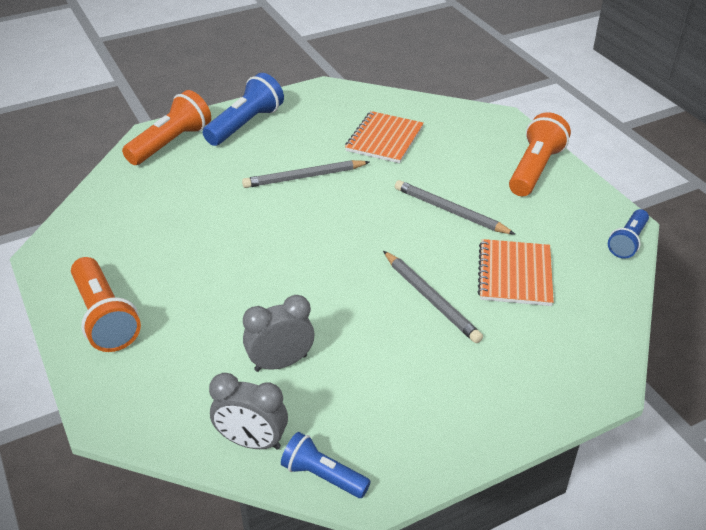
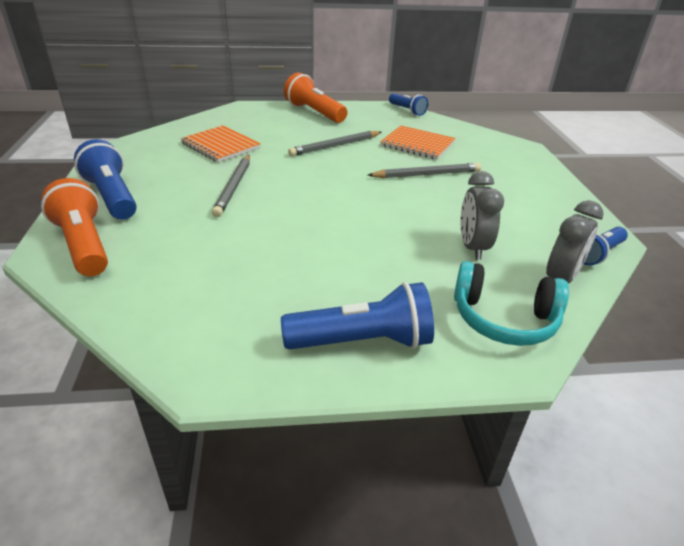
camera: 70 degrees left, 5 degrees down
(105, 317) = (362, 341): orange flashlight -> blue flashlight
(164, 401) = (503, 319): none -> turquoise headphones

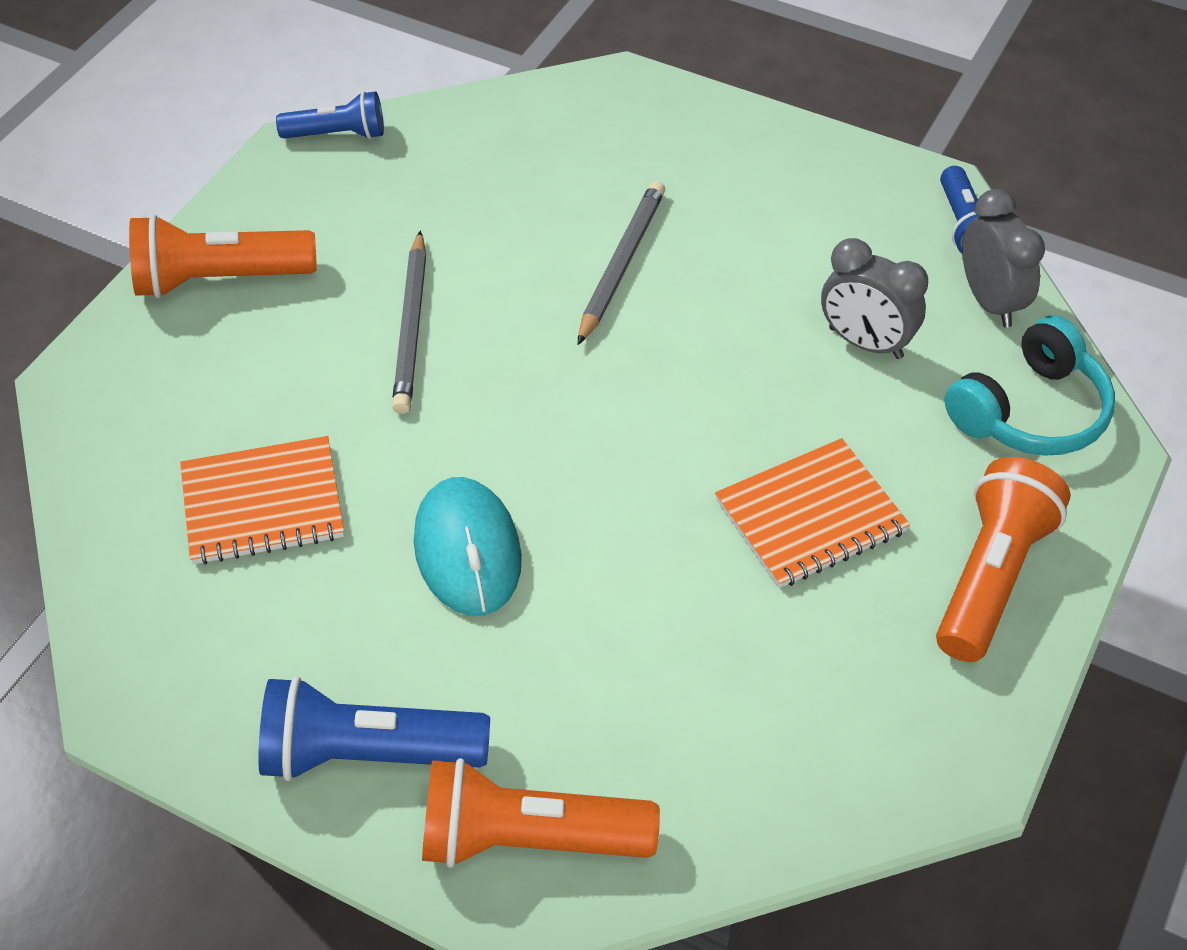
camera: 55 degrees left, 15 degrees up
(234, 187) = (468, 550): grey pencil -> turquoise mouse
(362, 341) = (991, 577): blue flashlight -> orange flashlight
(417, 144) = (500, 209): orange notebook -> orange notebook (810, 516)

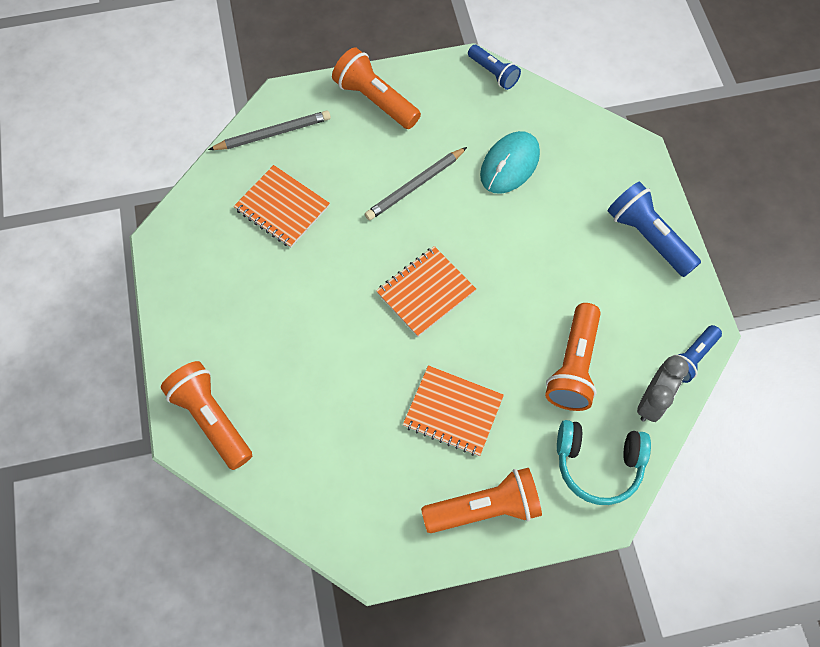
camera: 50 degrees right, 15 degrees up
(367, 754) = (203, 335): blue flashlight -> blue flashlight (648, 237)
(468, 550) = (322, 296): turquoise mouse -> turquoise mouse (509, 164)
(593, 425) = (425, 292): none -> orange notebook
(621, 264) = (525, 235): grey pencil -> grey pencil (273, 133)
(865, 343) = (573, 366): grey clock -> orange flashlight

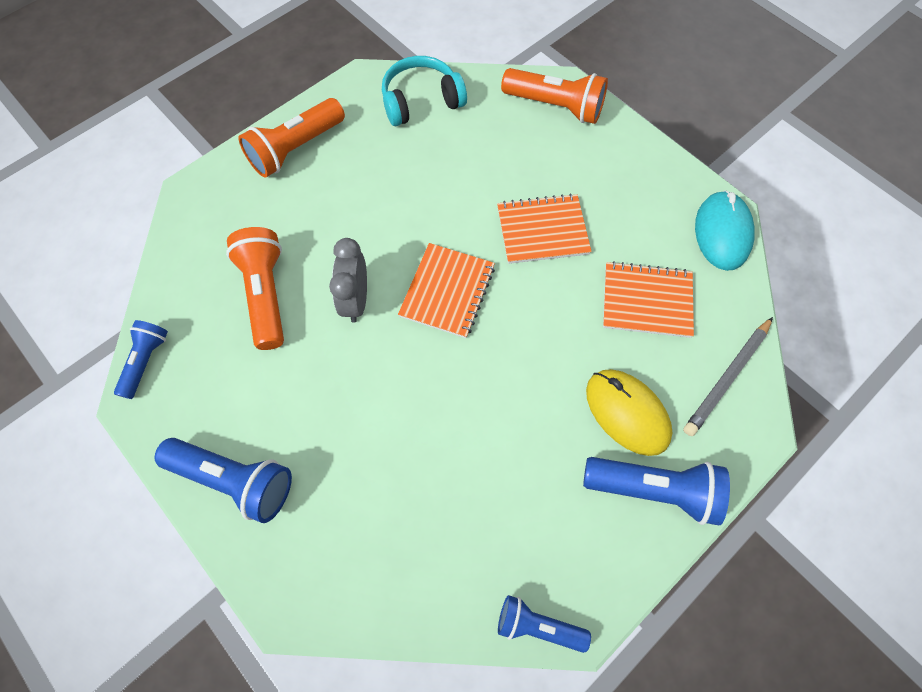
camera: 150 degrees right, 0 degrees up
(357, 147) = (627, 413): none -> yellow mouse
(375, 100) = (653, 490): orange flashlight -> blue flashlight
(415, 186) = (531, 400): grey pencil -> none
(453, 411) = (360, 203): orange notebook -> orange notebook (542, 230)
(509, 164) = (441, 489): turquoise mouse -> turquoise mouse (722, 233)
(598, 464) = (210, 223): turquoise headphones -> turquoise headphones (421, 101)
(651, 402) = (176, 299): grey clock -> grey clock (355, 300)

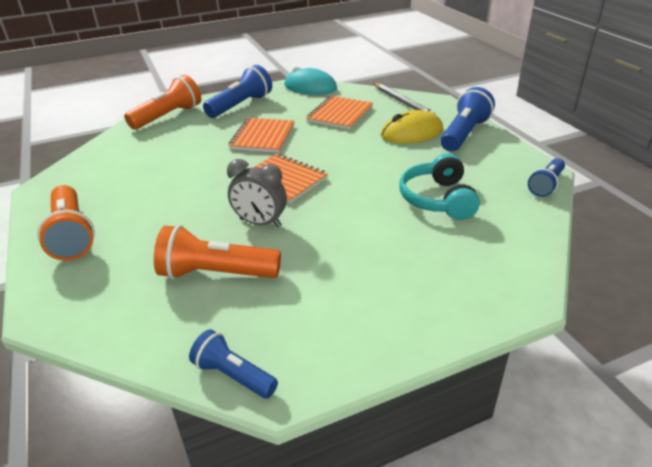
camera: 70 degrees left, 30 degrees down
(234, 480) = (400, 318): blue flashlight -> blue flashlight (241, 105)
(421, 101) = (99, 165): turquoise headphones -> turquoise headphones (437, 199)

